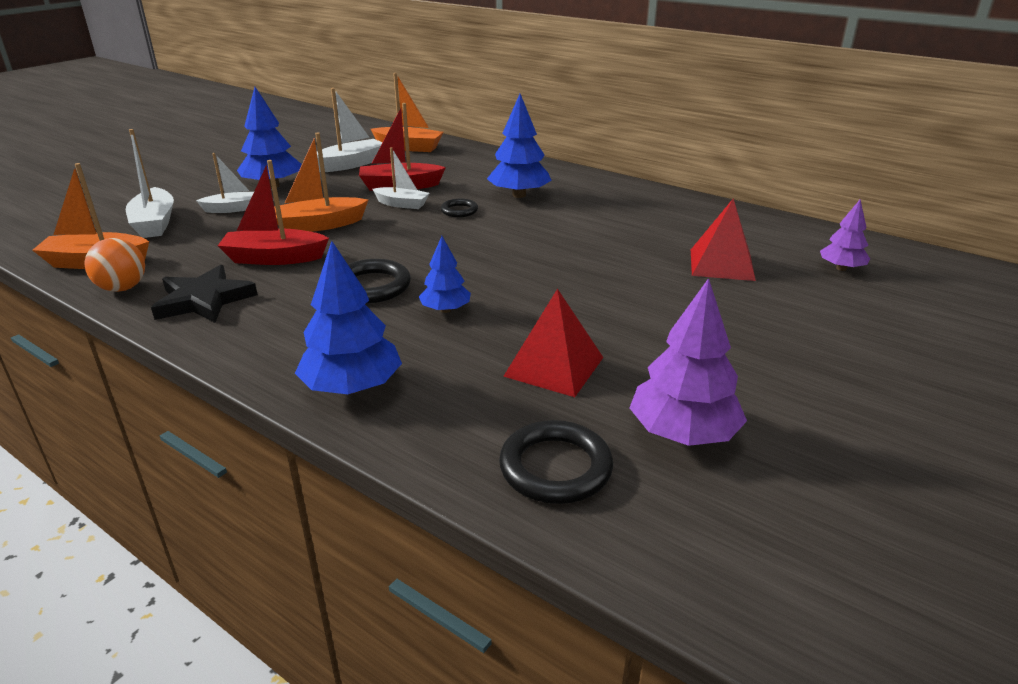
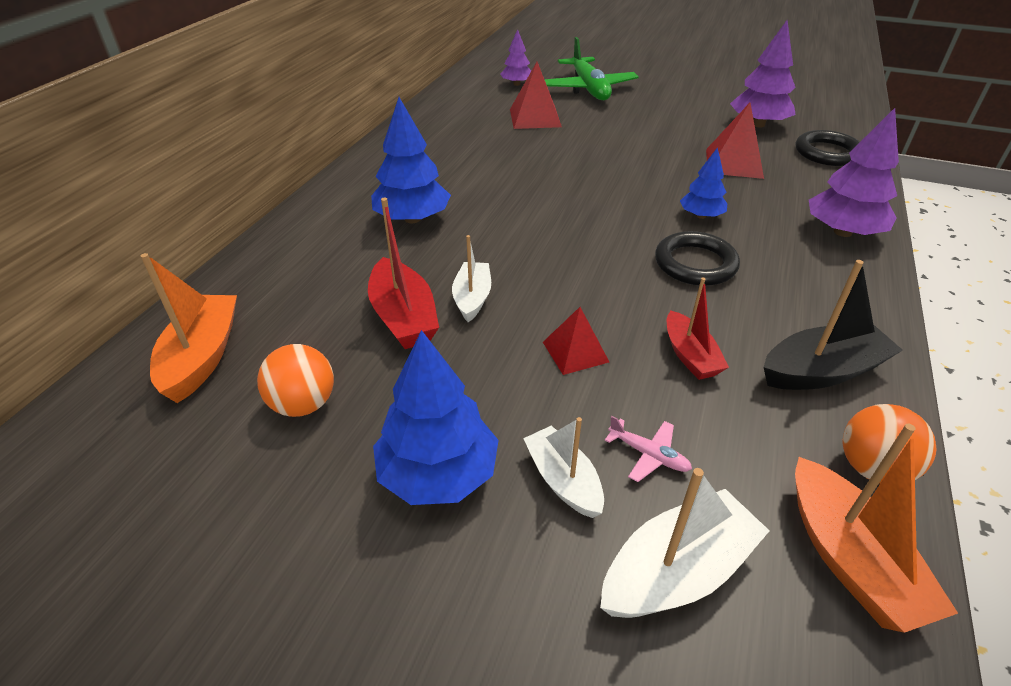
camera: 105 degrees left, 10 degrees up
(204, 300) = (822, 371): black star -> black boat
(219, 230) = (649, 455): none -> pink plane
(274, 258) = (690, 355): red boat -> red boat, size x0.66
(318, 225) = (575, 351): orange boat -> red pyramid
(350, 164) = (304, 404): white boat -> orange ball
(352, 387) = (842, 232): blue tree -> purple tree
(459, 211) = (477, 250): black ring -> none
(832, 315) = (589, 89): none -> green plane

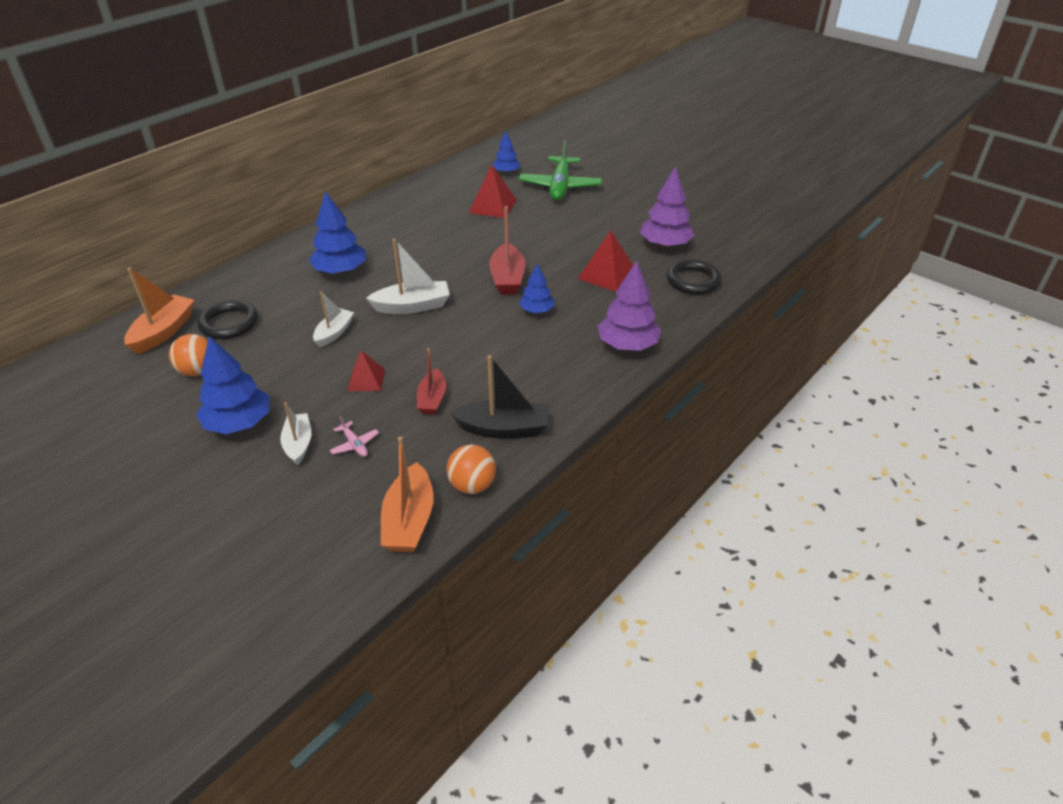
camera: 20 degrees right, 0 degrees up
(403, 317) = (285, 335): red boat -> red boat (507, 278)
(516, 84) = (506, 172): purple tree -> blue tree
(677, 571) = (317, 499): white boat -> white boat (412, 306)
(695, 263) = (496, 343): black ring -> black ring (229, 323)

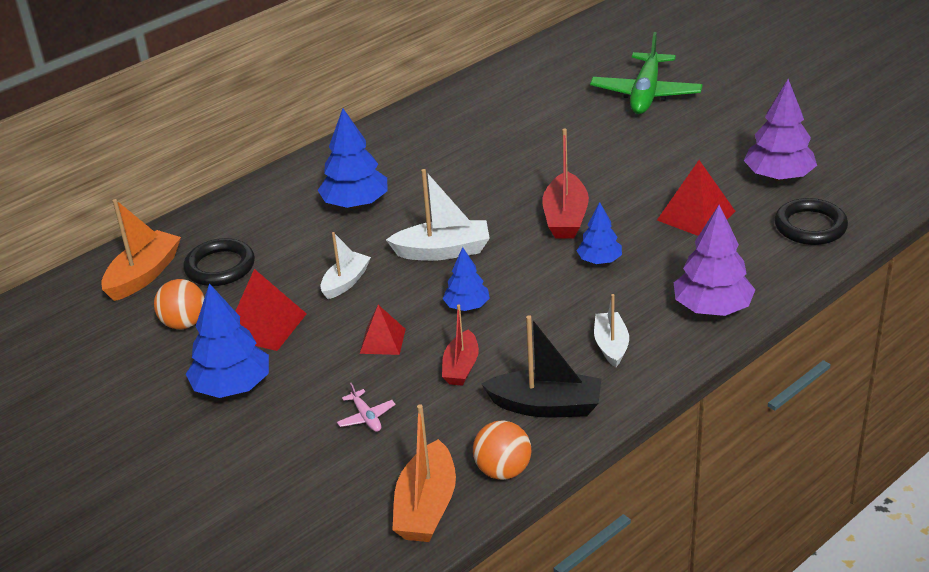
camera: 10 degrees right, 5 degrees down
(298, 444) = (301, 413): white boat -> white boat (611, 345)
(492, 206) = (554, 120): red pyramid -> red pyramid (265, 325)
(506, 172) = (575, 73): blue tree -> blue tree (467, 306)

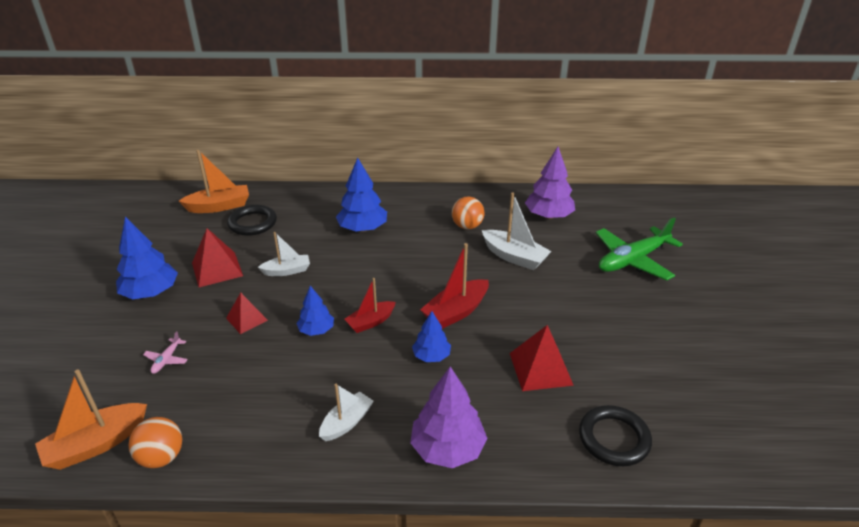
camera: 40 degrees right, 0 degrees up
(184, 323) = (191, 243): orange ball -> orange ball (467, 226)
(443, 251) = (359, 286): white boat -> white boat (514, 257)
(461, 367) = (253, 367): red boat -> red boat (370, 322)
(546, 406) = (249, 433): black boat -> none
(778, 176) = (645, 380): purple tree -> purple tree (548, 216)

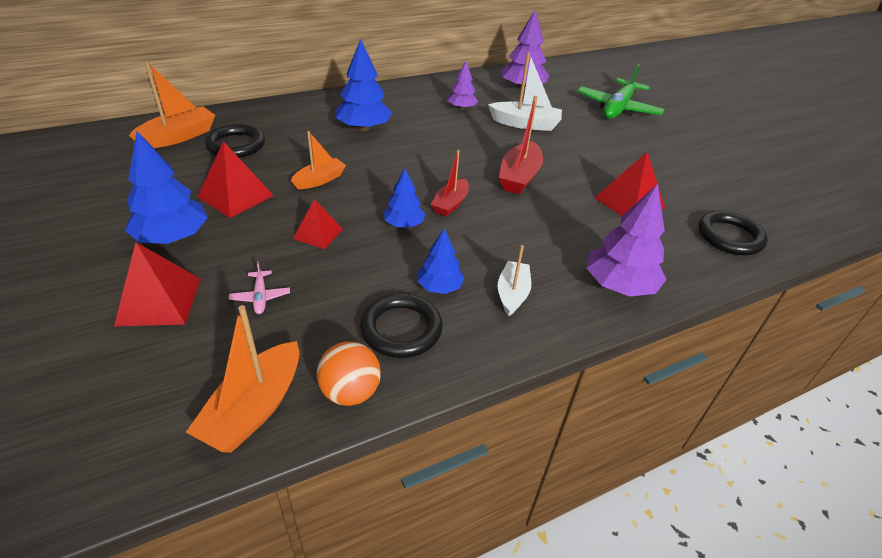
camera: 30 degrees left, 5 degrees up
(105, 341) = (159, 301): none -> red pyramid
(236, 421) = (401, 329): none -> black ring
(287, 271) = (320, 180): white boat -> orange boat
(431, 356) = (533, 217): blue tree -> blue tree (439, 287)
(467, 226) = (461, 108): orange ball -> purple tree

